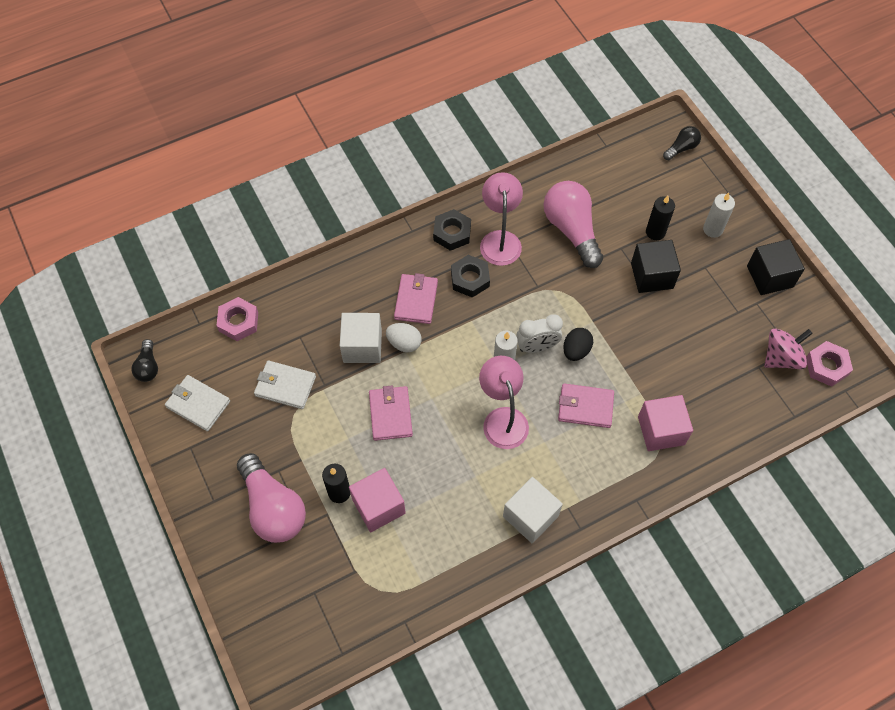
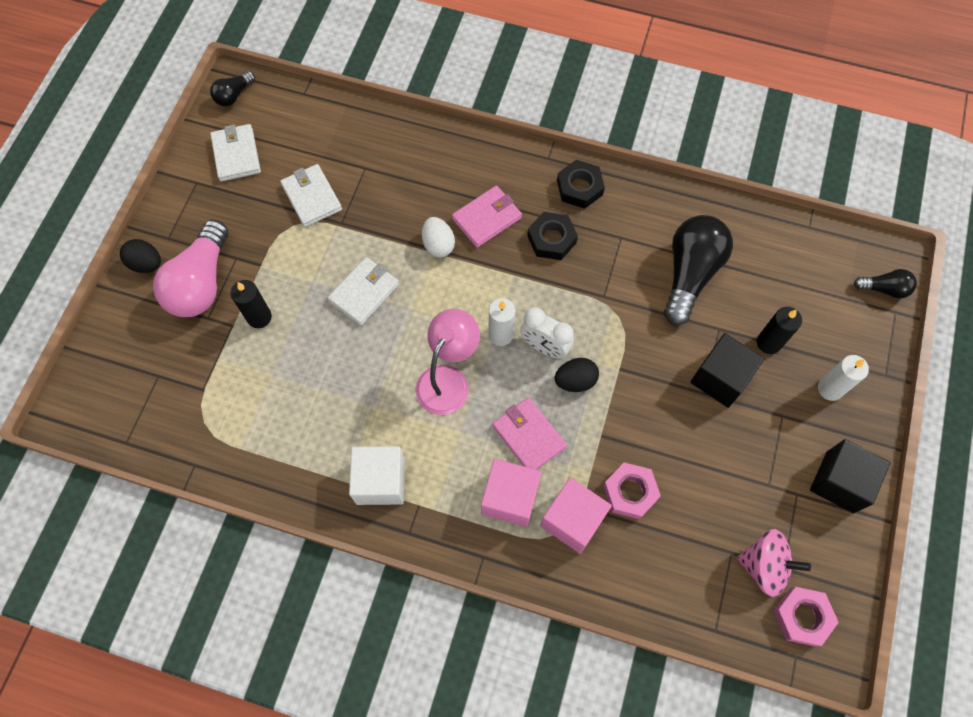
camera: 45 degrees right, 5 degrees up
(218, 531) = (146, 264): none -> black egg
(238, 322) = (333, 116): pink nut -> pink nut (630, 492)
(362, 346) = (403, 218): white cube -> none
(378, 506) = (275, 356): pink cube -> pink cube (510, 498)
(390, 414) = (364, 292): pink wallet -> white wallet
(500, 240) = (615, 228): pink lamp -> none
(571, 230) = (690, 274): pink light bulb -> black light bulb

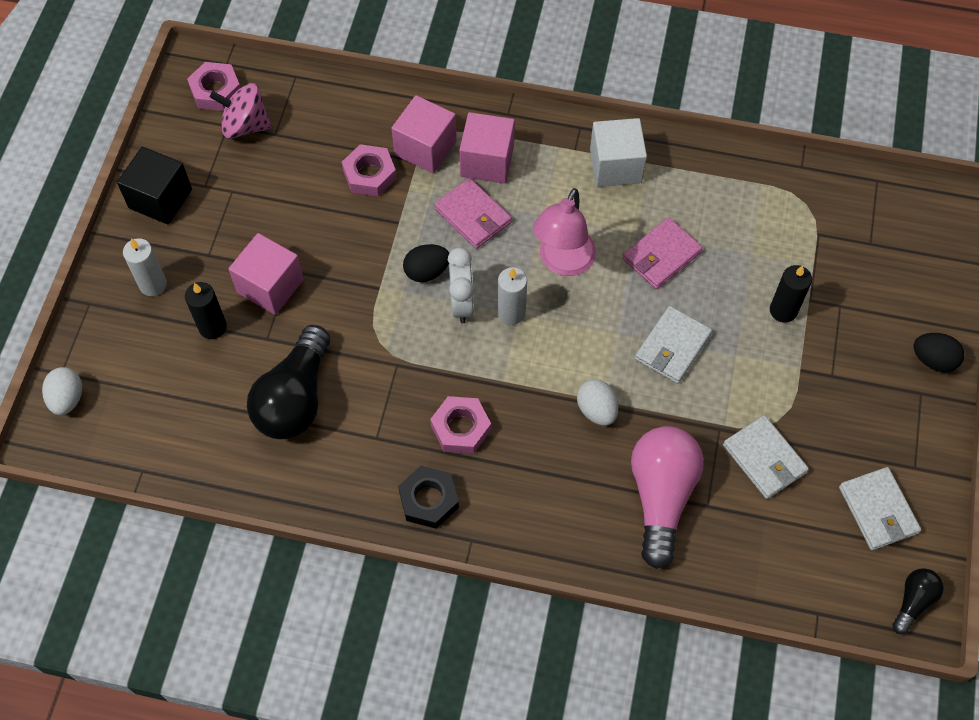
camera: 175 degrees right, 5 degrees down
(201, 283) = (861, 343): pink light bulb -> pink light bulb (661, 496)
(487, 218) = (542, 449): pink wallet -> pink wallet (661, 256)
(544, 347) = (461, 303): white clock -> white clock turned 60 degrees clockwise
(551, 239) = (461, 428): black nut -> pink nut
(720, 378) = (270, 286): black cube -> pink cube
(884, 289) = (67, 399): black light bulb -> white egg

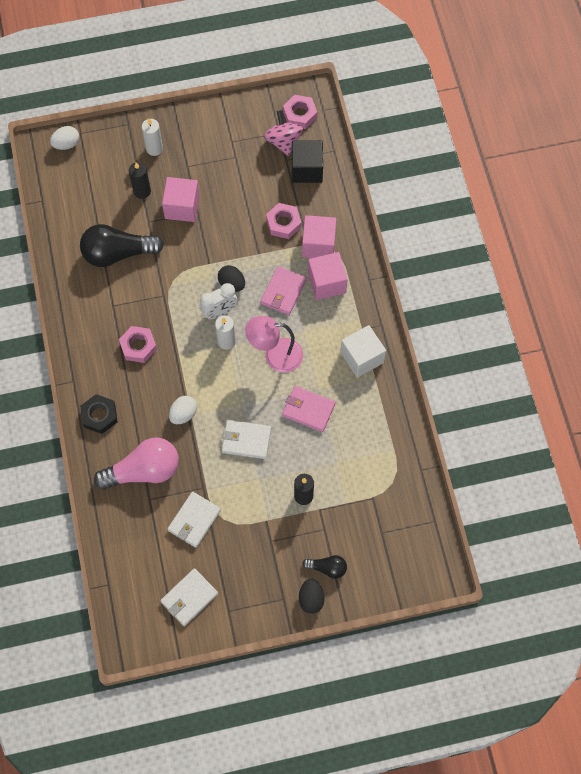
camera: 65 degrees right, 5 degrees up
(160, 199) = (211, 124): black cube -> black cube (307, 169)
(429, 500) = (87, 349): black nut -> black nut (99, 416)
(913, 601) = (138, 637): black light bulb -> black light bulb (327, 568)

